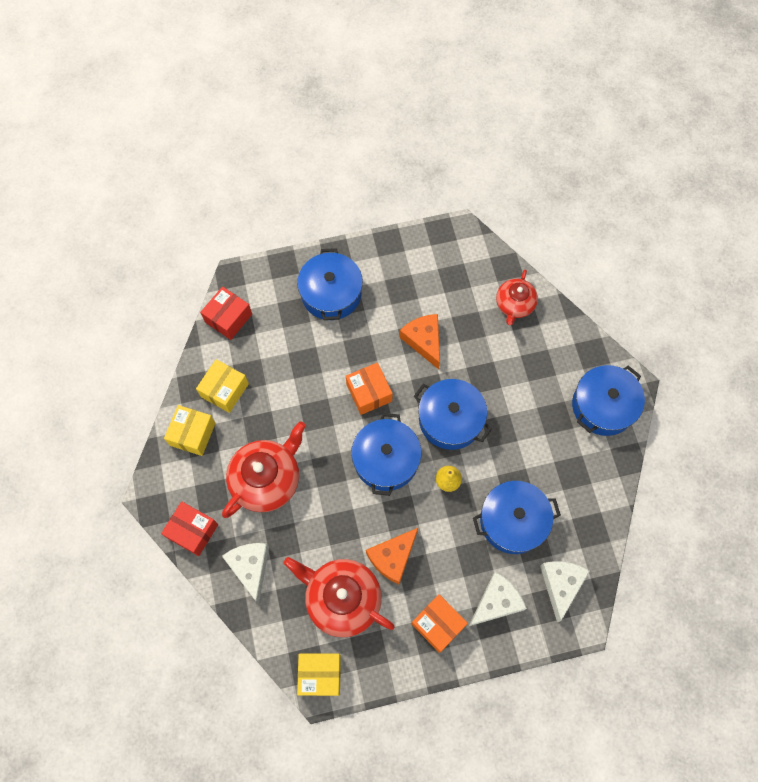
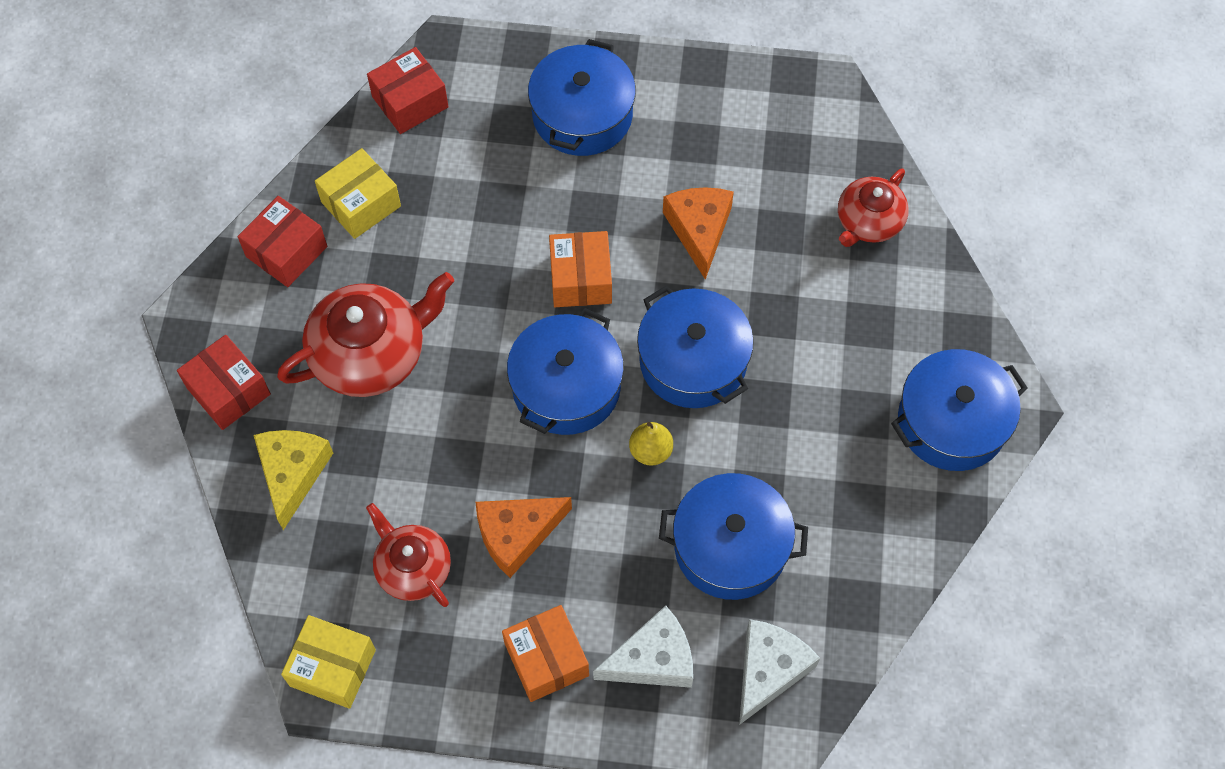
camera: 20 degrees right, 5 degrees down
(192, 434) = (286, 251): yellow box -> red box
(250, 567) = (292, 473): white cheese -> yellow cheese
(342, 598) = (412, 568): red teapot -> red teapot, size x0.62

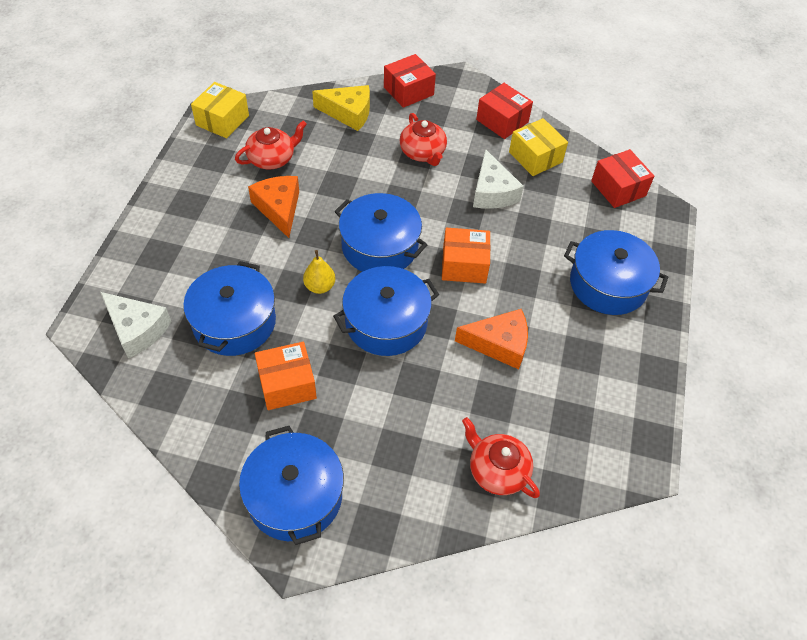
camera: 95 degrees right, 10 degrees down
(371, 353) = (423, 153): red teapot -> red teapot, size x0.62
(546, 659) = (191, 213): orange box -> orange box (287, 384)
(653, 659) = (170, 266): white cheese -> white cheese (492, 192)

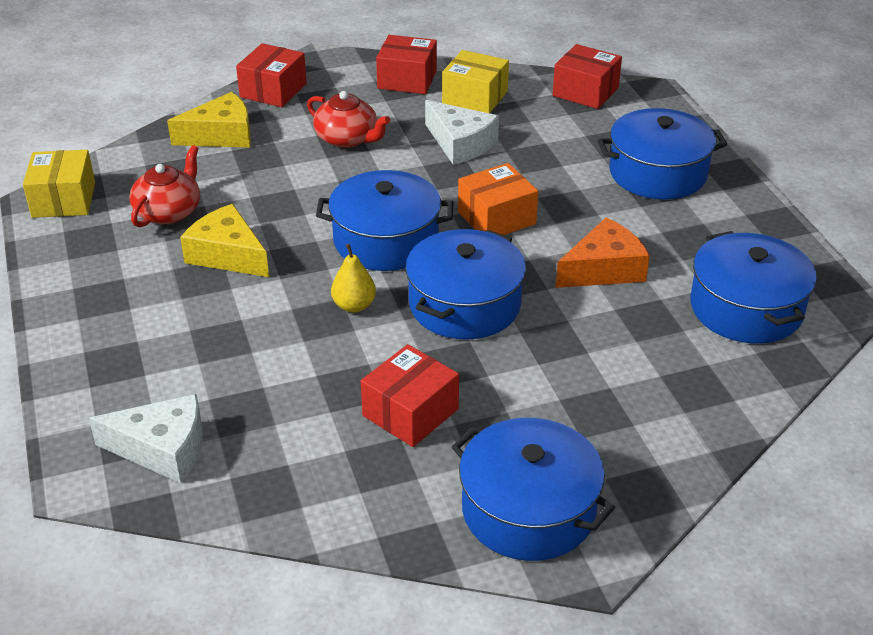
camera: 30 degrees left, 15 degrees down
(234, 322) = (284, 384): blue pot -> blue pot (746, 308)
(279, 208) = (227, 255): orange cheese -> yellow cheese
(287, 384) = (410, 412): orange box -> red box
(497, 470) = (714, 376): red teapot -> none

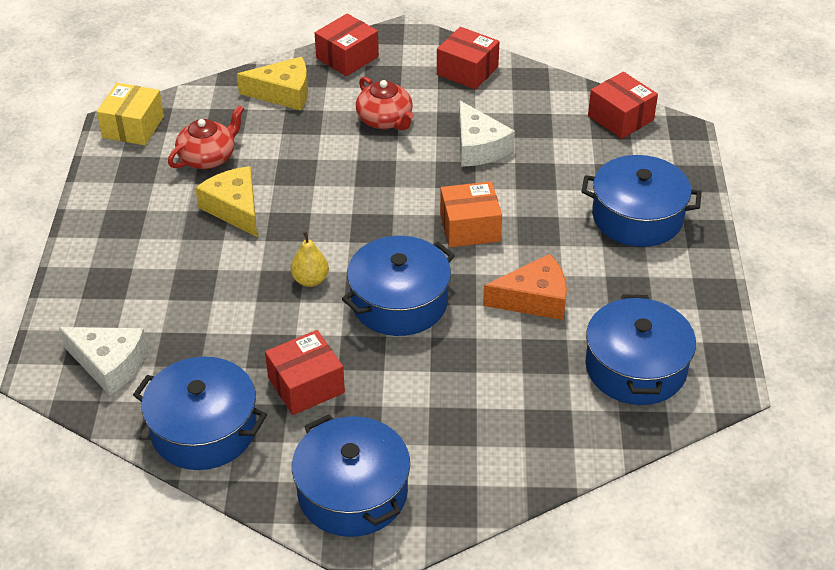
camera: 20 degrees right, 5 degrees up
(386, 240) = (366, 226): blue pot -> blue pot (204, 429)
(475, 97) = (517, 102): yellow box -> none

